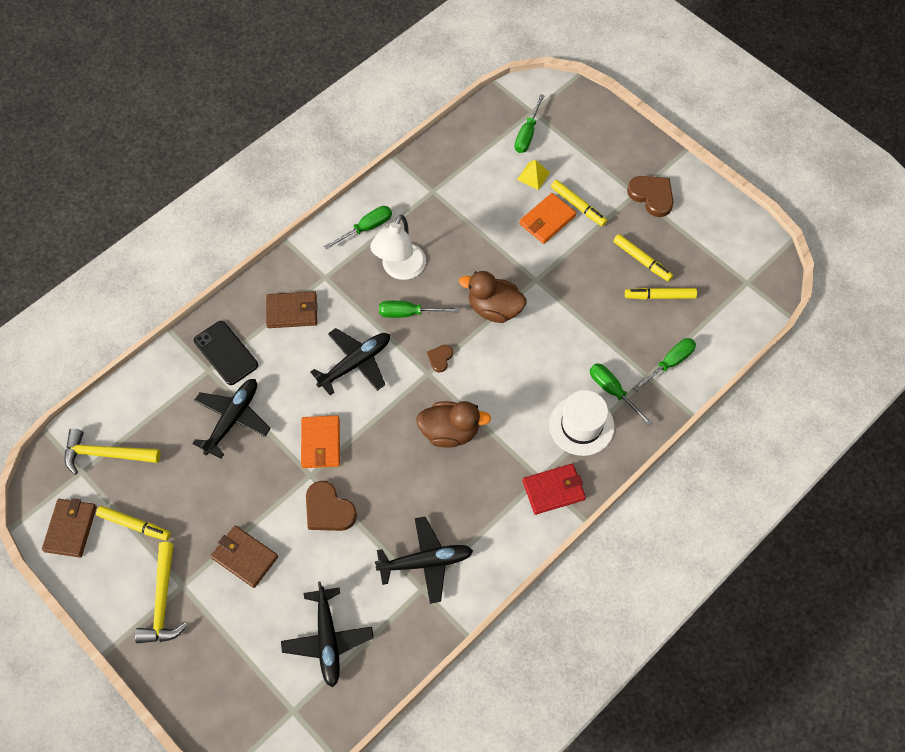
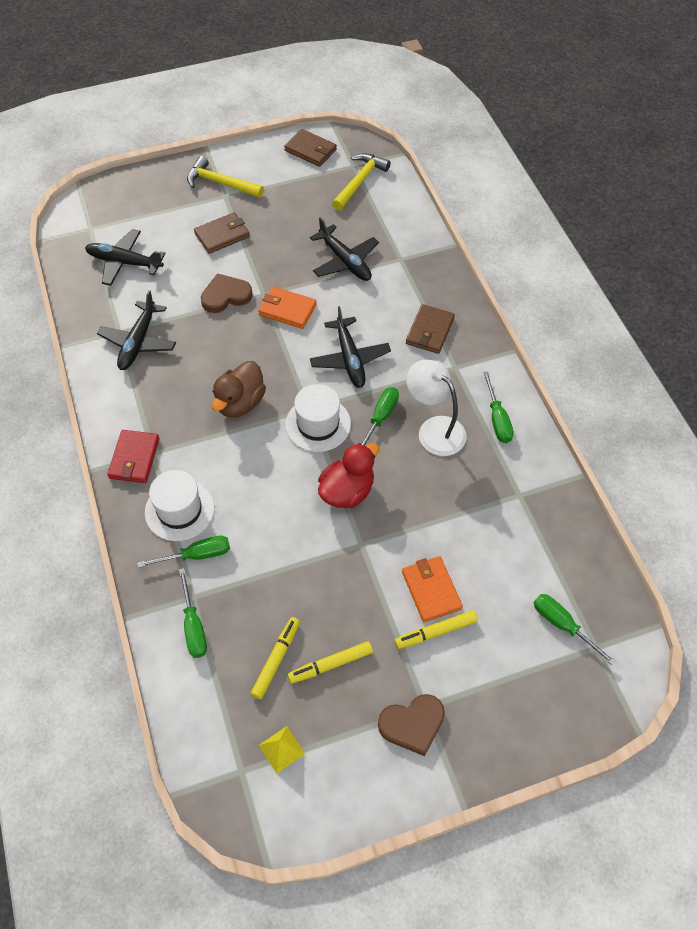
camera: 115 degrees right, 5 degrees down
(134, 525) = (290, 183): yellow marker -> none
(226, 353) = (411, 274): black phone -> none
(440, 358) = (318, 424): brown heart -> white hat
(494, 308) = (347, 491): brown duck -> red duck
(533, 176) = (498, 604): yellow pyramid -> yellow pyramid (281, 749)

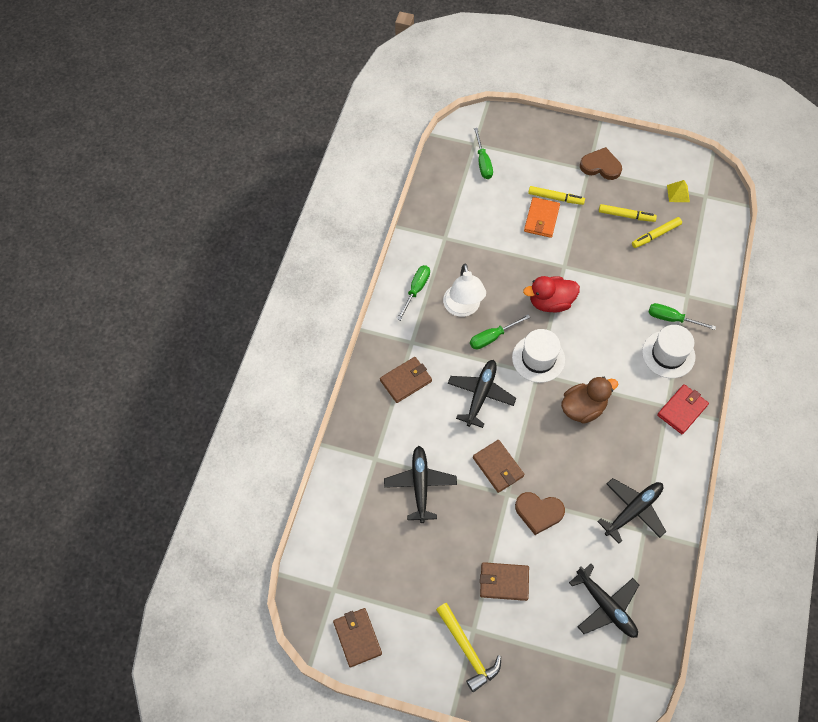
camera: 145 degrees left, 5 degrees up
(193, 626) = (695, 279): green screwdriver -> none
(287, 309) = (498, 467): orange wallet -> brown wallet
(359, 182) = (343, 565): yellow hammer -> none

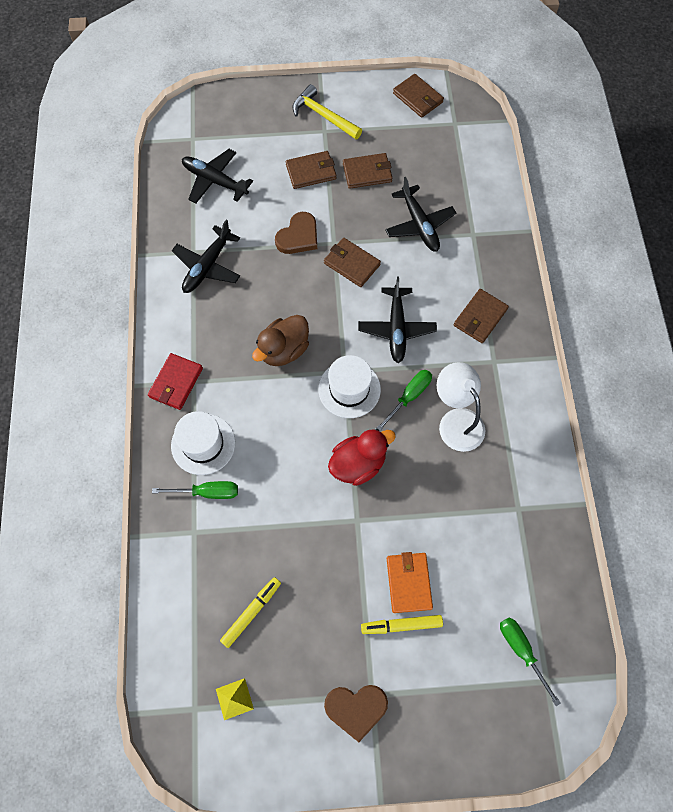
camera: 160 degrees right, 5 degrees up
(416, 290) = (519, 425): green screwdriver -> none
(447, 560) = (367, 173): none -> brown wallet
(538, 512) = (298, 236): brown heart -> brown heart turned 135 degrees clockwise
(626, 215) = (298, 630): yellow marker -> none

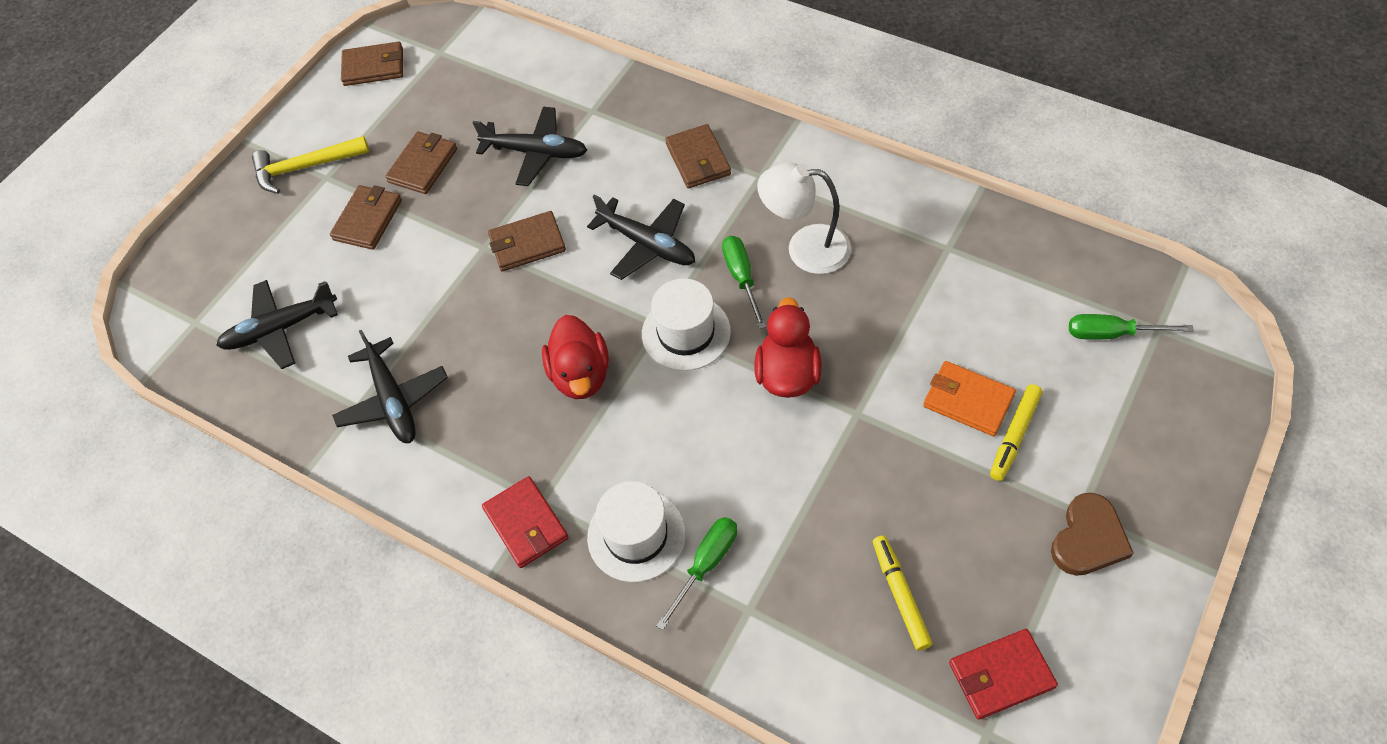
camera: 50 degrees left, 10 degrees down
(234, 698) = (1001, 675): yellow pyramid -> red wallet
(284, 350) = (580, 375): brown duck -> red duck
(298, 236) = (442, 279): brown heart -> none

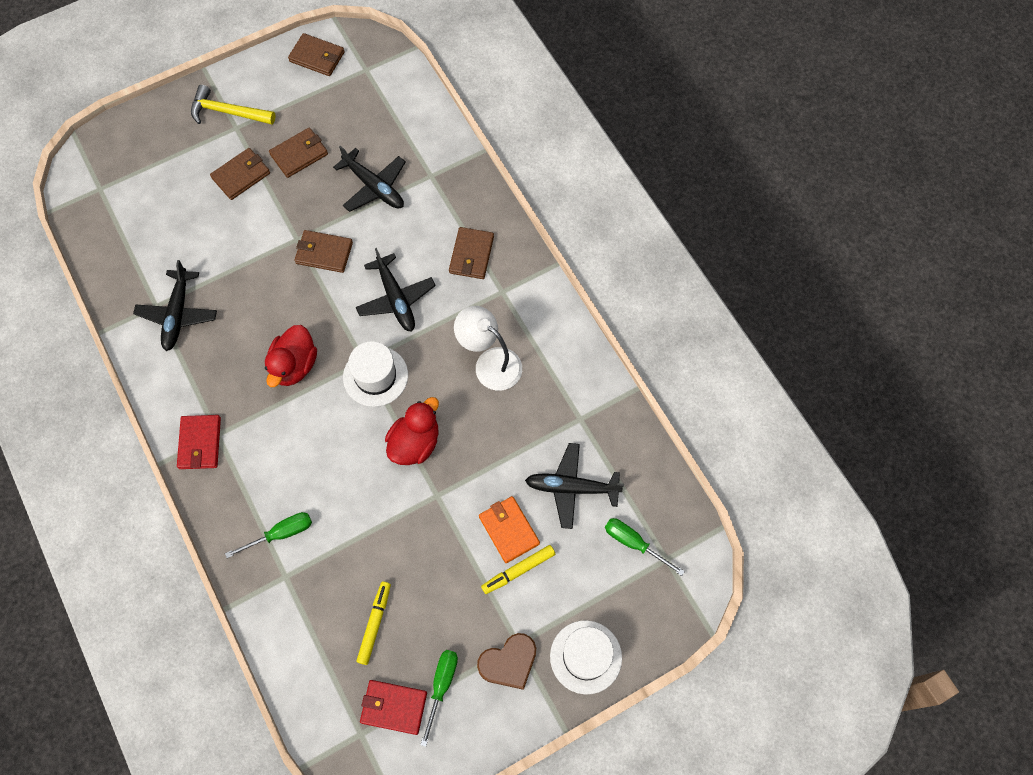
camera: 25 degrees right, 10 degrees up
(281, 329) = (144, 224): black plane -> black plane (572, 488)
(636, 535) = (255, 490): white hat -> white hat (585, 657)
(741, 278) = (436, 359): green screwdriver -> green screwdriver (441, 686)

